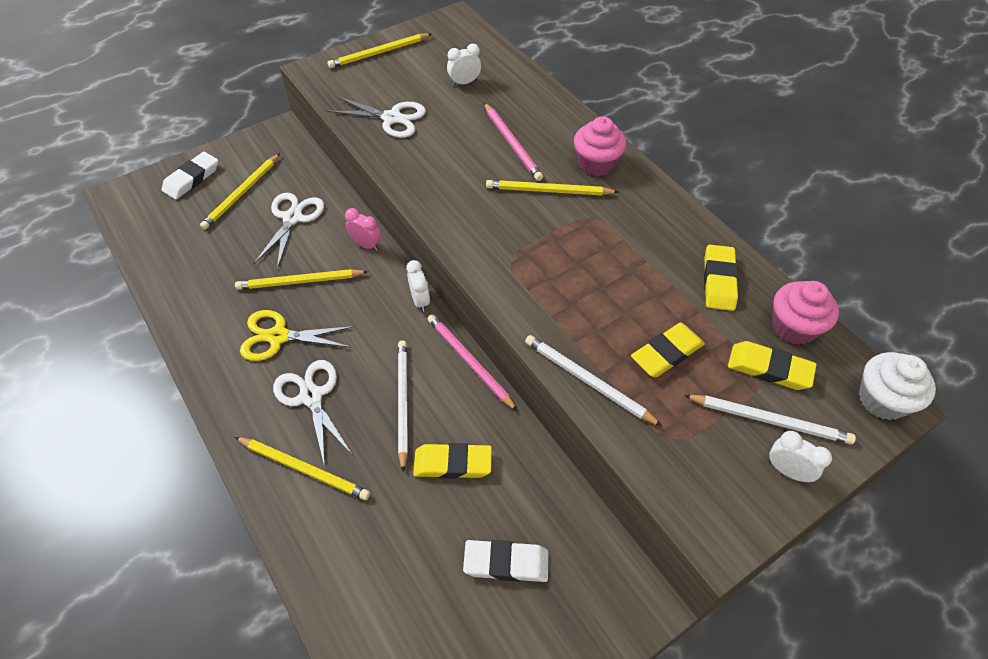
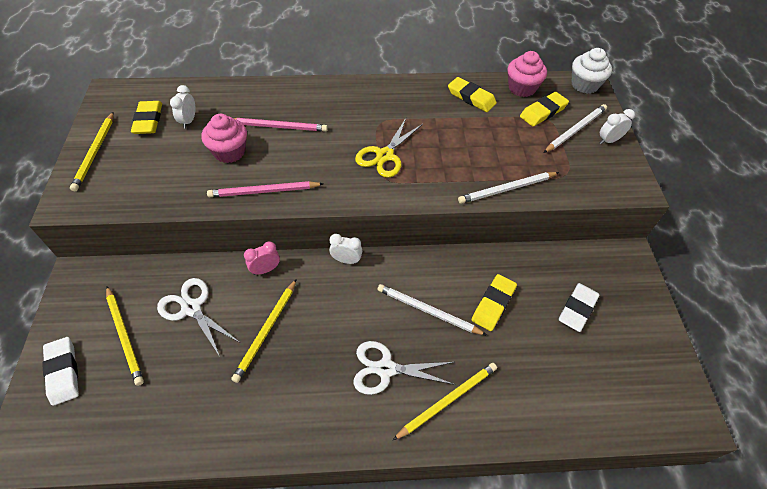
camera: 60 degrees left, 0 degrees up
(278, 336) = (311, 370): yellow scissors -> yellow scissors (384, 155)
(392, 118) = (183, 178): white scissors -> none
(469, 362) = (419, 257): pink pencil -> pink pencil (264, 191)
(548, 191) = (339, 131): yellow pencil -> none
(596, 163) = (336, 97): pink cupcake -> pink cupcake (229, 152)
(666, 353) = (508, 145): yellow eraser -> yellow eraser (148, 120)

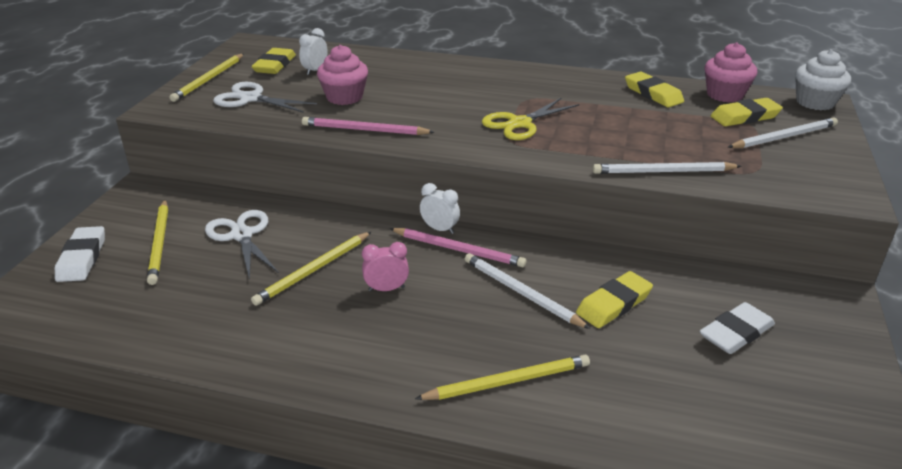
camera: 20 degrees right, 20 degrees down
(265, 269) = (340, 220): pink clock -> pink clock (386, 289)
(278, 126) = (408, 86): pink pencil -> pink pencil (458, 250)
(385, 368) = (440, 333): white scissors -> white scissors (250, 98)
(609, 140) = (829, 152): white clock -> none

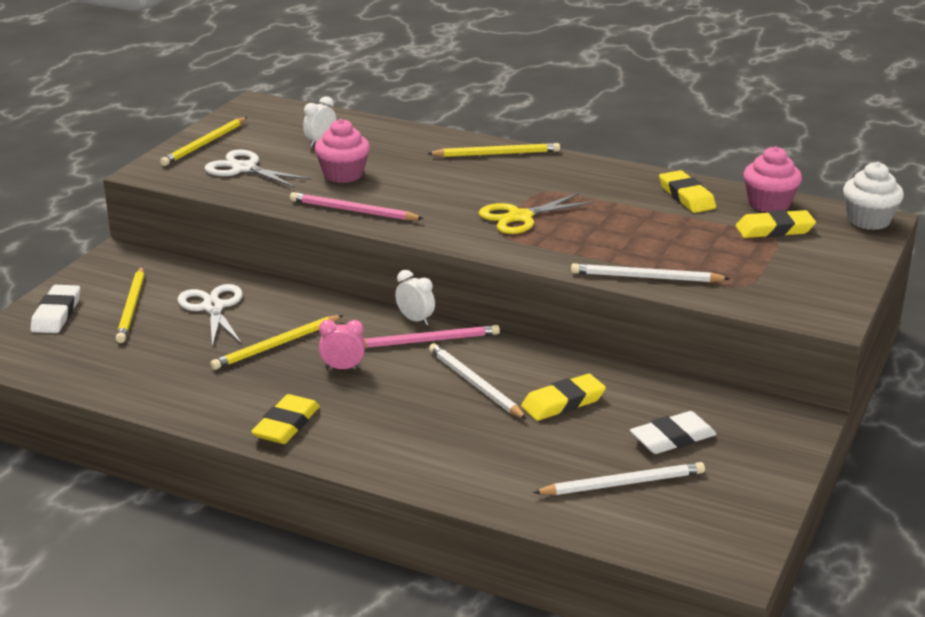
camera: 10 degrees right, 5 degrees down
(275, 65) = (278, 133): yellow eraser -> yellow eraser (286, 424)
(458, 250) = (427, 341): pink pencil -> pink pencil turned 45 degrees counterclockwise
(508, 381) = (430, 453): yellow pencil -> yellow pencil (497, 154)
(784, 137) = (803, 254): white pencil -> white pencil (623, 483)

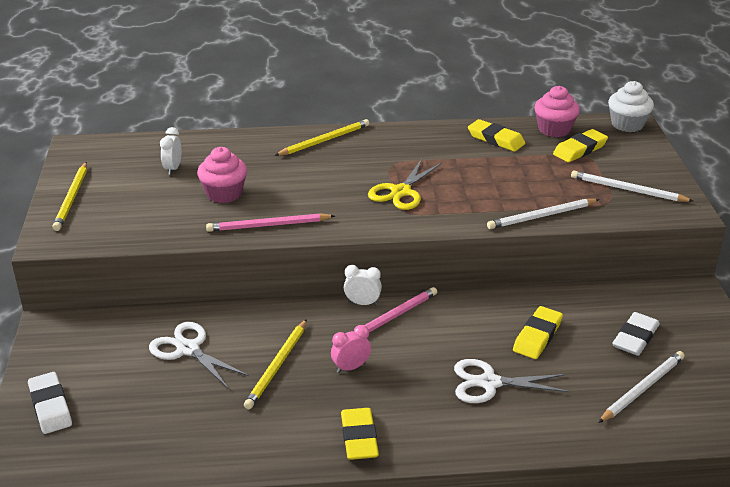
camera: 30 degrees left, 5 degrees up
(132, 307) = (115, 375): yellow pencil -> none
(244, 168) = (133, 212): white scissors -> white scissors (489, 383)
(474, 384) = (462, 344): white pencil -> white pencil (627, 190)

